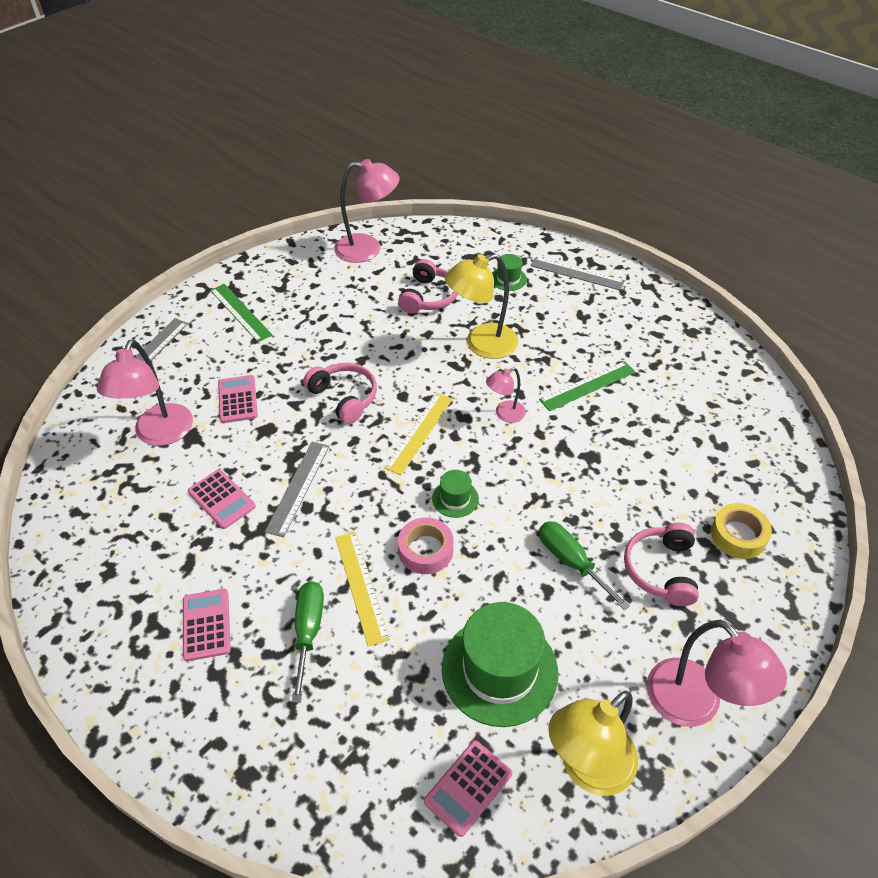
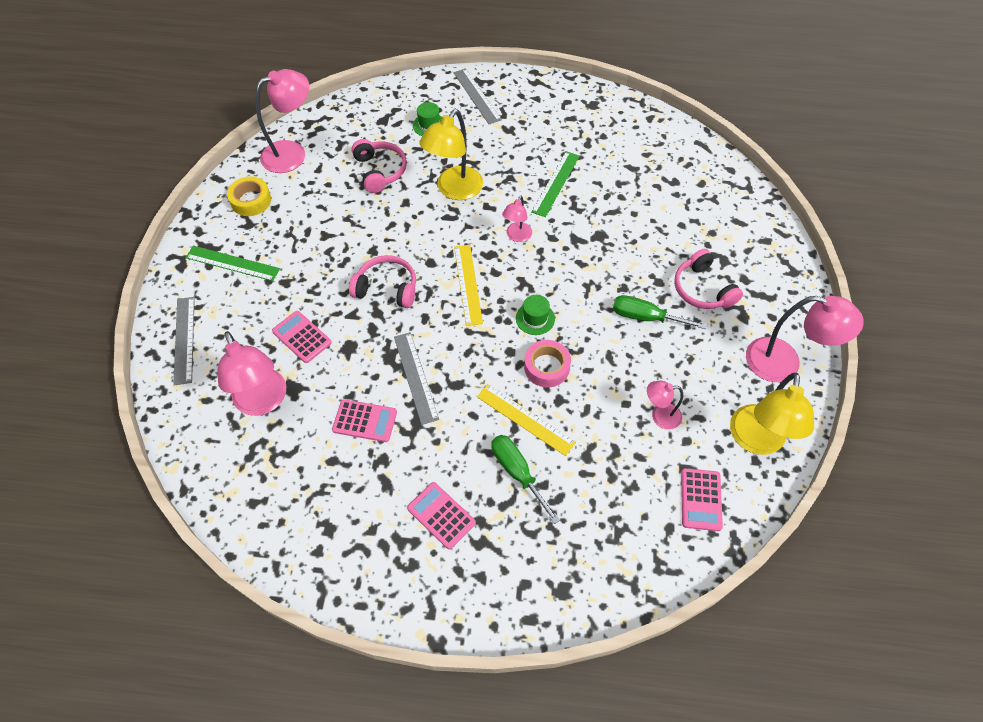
camera: 35 degrees left, 10 degrees up
(499, 670) = (660, 416): green hat -> pink lamp
(577, 273) = (477, 96): grey ruler -> grey ruler turned 75 degrees clockwise
(738, 535) = (729, 239): yellow tape -> yellow tape (251, 201)

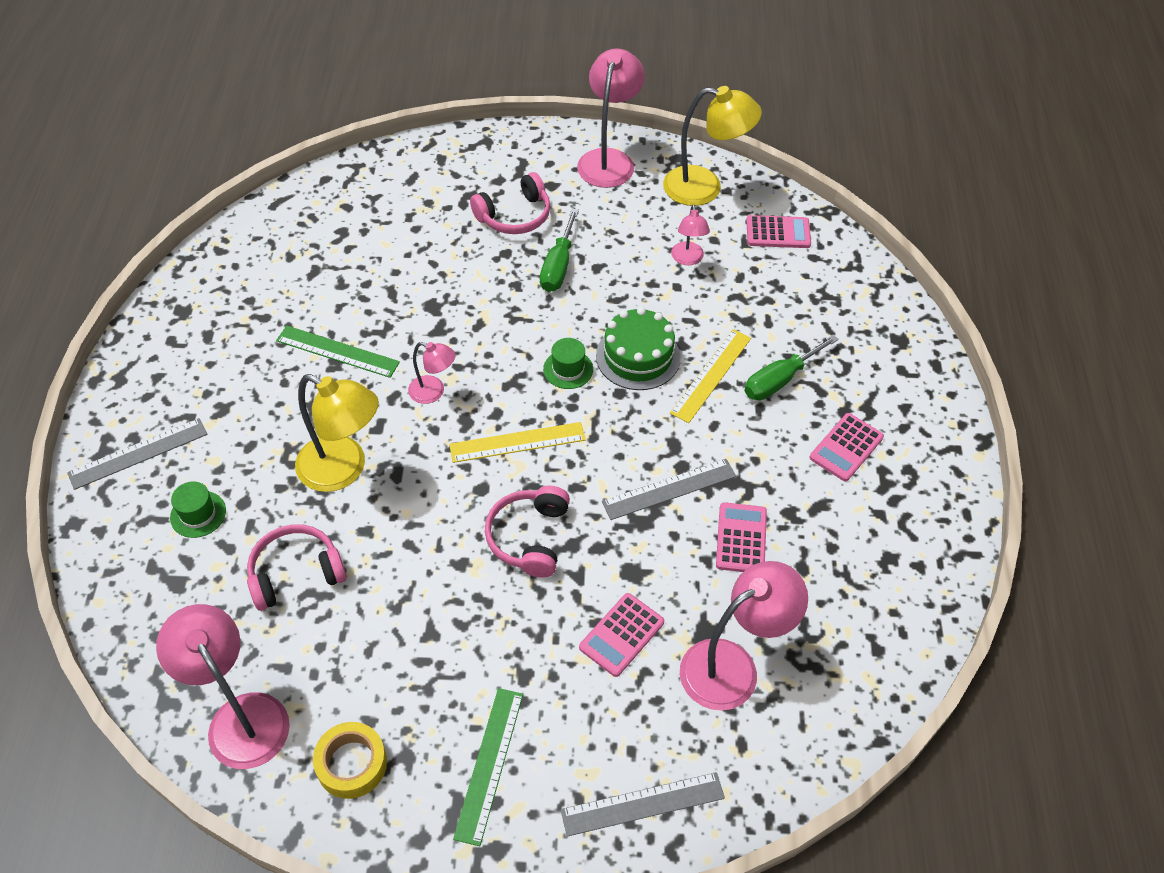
camera: 95 degrees left, 5 degrees down
(546, 367) = (638, 356): pink tape -> green cake

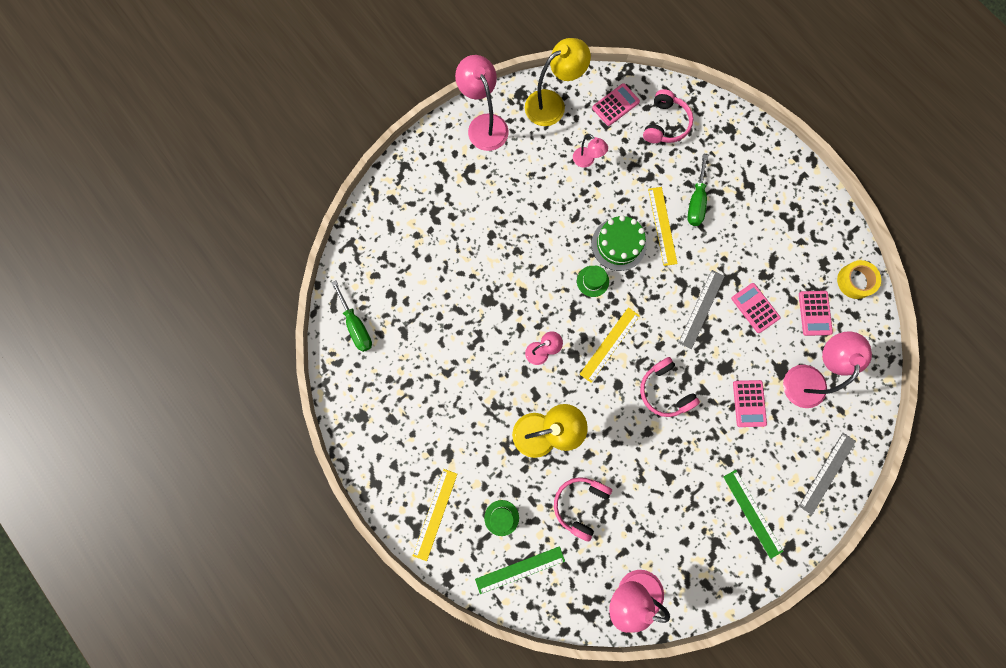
camera: 40 degrees left, 25 degrees up
(138, 453) = (435, 514): grey ruler -> yellow ruler
(337, 351) = (469, 369): green ruler -> green ruler (520, 569)
(351, 764) = (698, 566): yellow tape -> yellow tape (855, 281)
(515, 216) = (472, 206): pink headphones -> pink headphones (665, 124)
(558, 266) = (527, 220): green screwdriver -> green screwdriver (356, 326)
(846, 447) = (757, 216): pink calculator -> pink calculator (814, 313)

